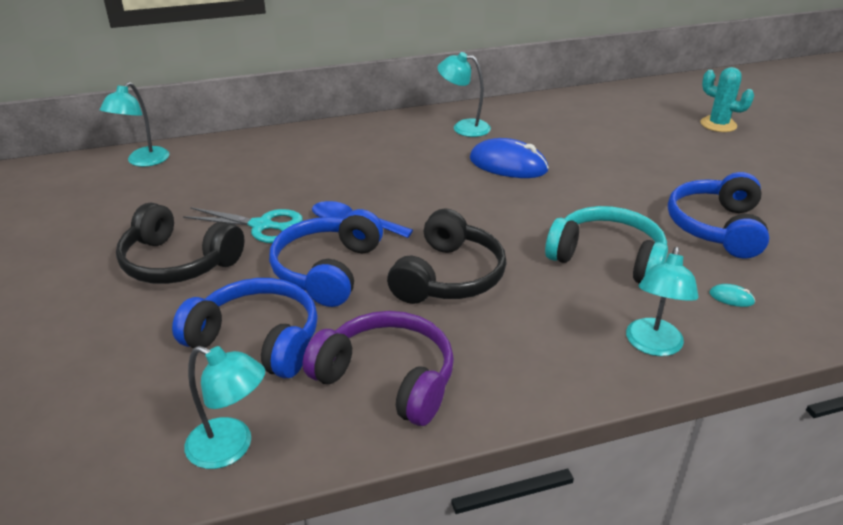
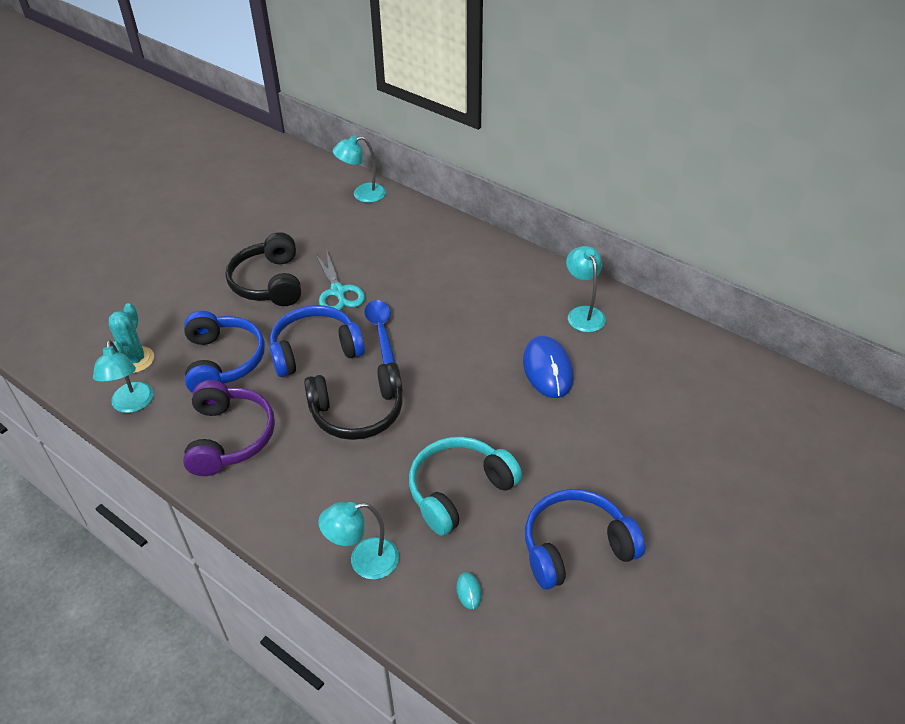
camera: 55 degrees right, 10 degrees up
(607, 258) = (459, 490): turquoise headphones -> turquoise headphones turned 120 degrees counterclockwise
(718, 124) = (797, 483): turquoise cactus -> turquoise cactus (135, 360)

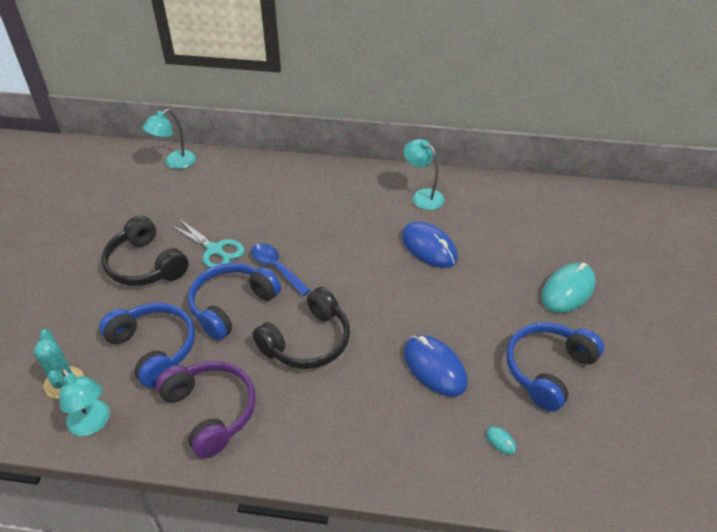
camera: 30 degrees left, 0 degrees up
(364, 561) = (404, 458): turquoise lamp -> none
(459, 490) = (434, 367): turquoise headphones -> blue mouse
(667, 476) = (568, 290): none -> turquoise mouse

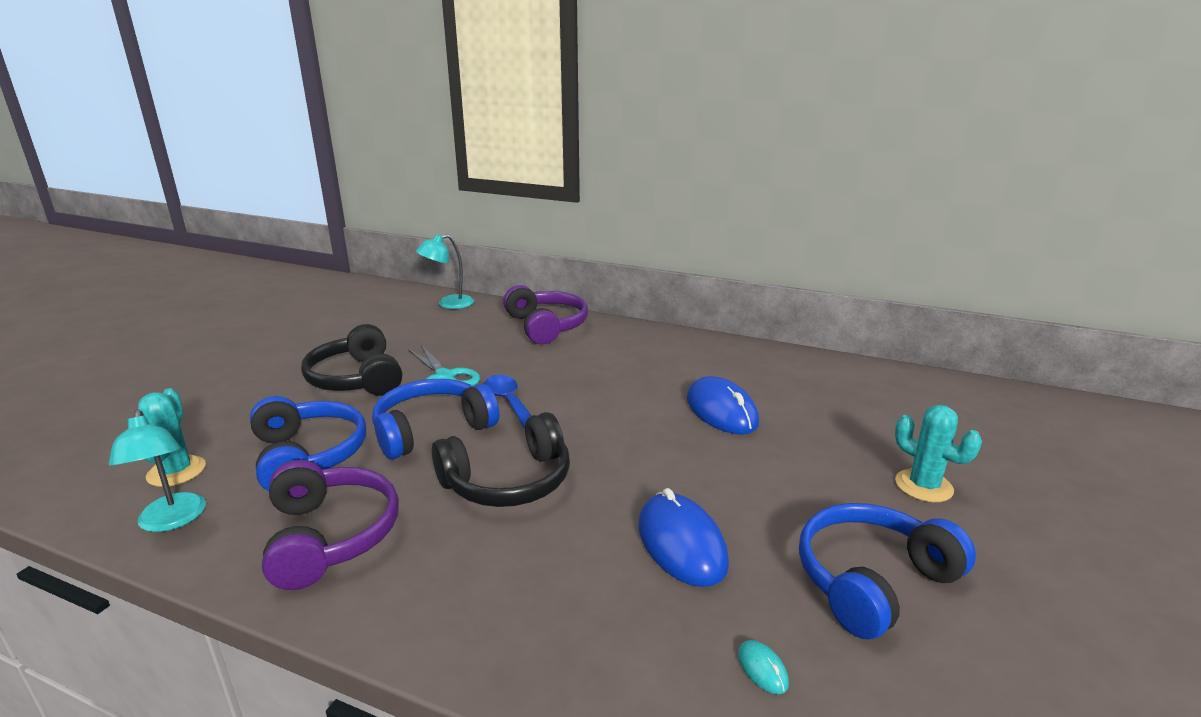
camera: 15 degrees right, 20 degrees down
(269, 177) = (546, 326): none -> purple headphones
(422, 196) = (730, 363): turquoise lamp -> none
(568, 290) = (923, 486): turquoise mouse -> turquoise cactus

